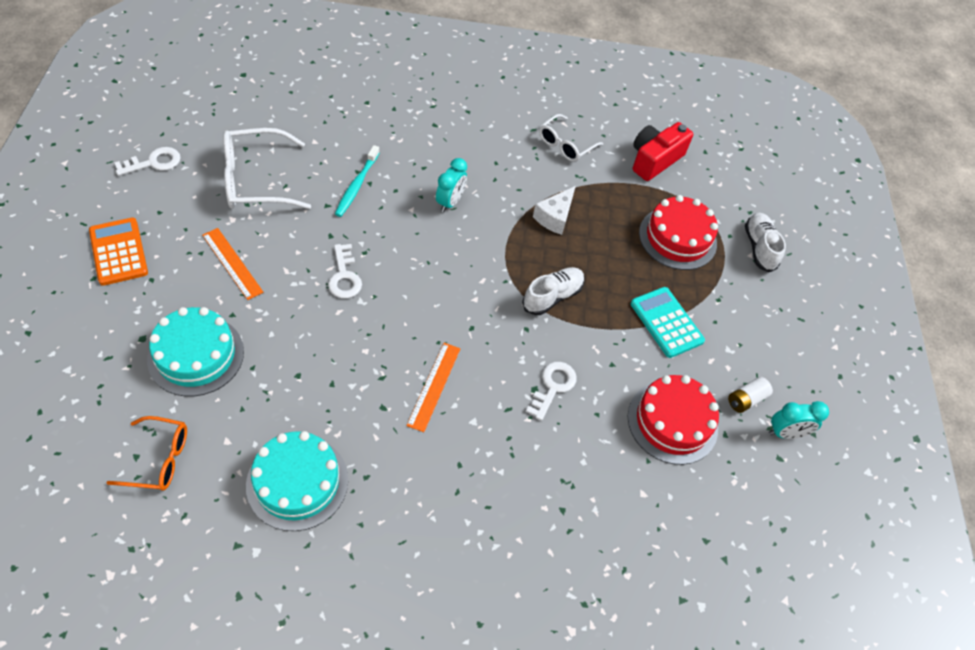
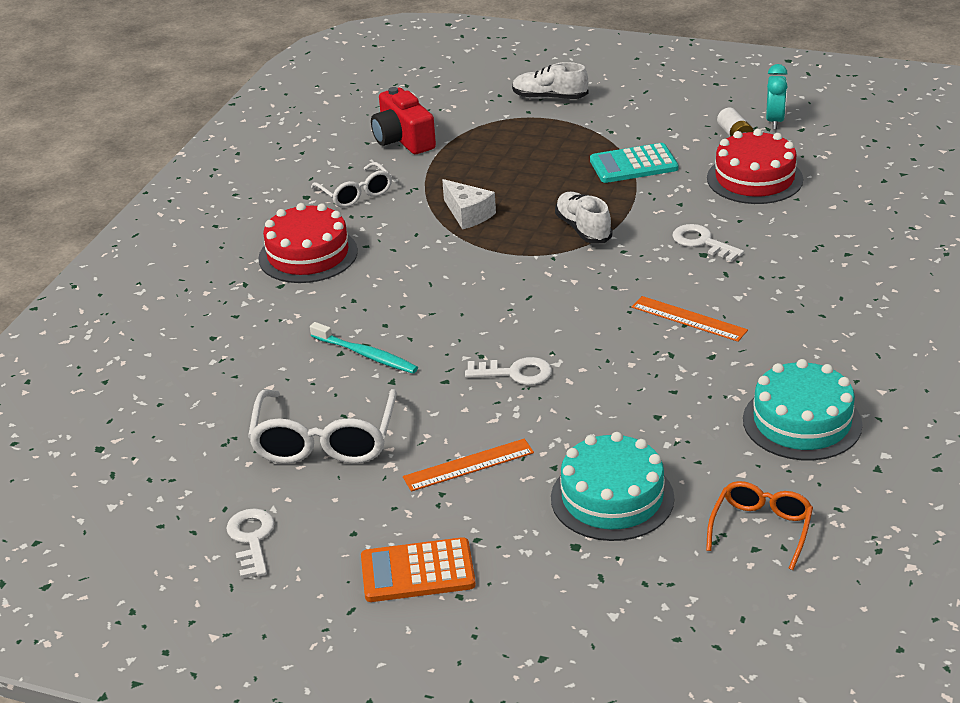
camera: 65 degrees left, 20 degrees down
(450, 202) = (420, 285): turquoise clock -> none
(677, 238) = (522, 142): red cake -> red cake (308, 255)

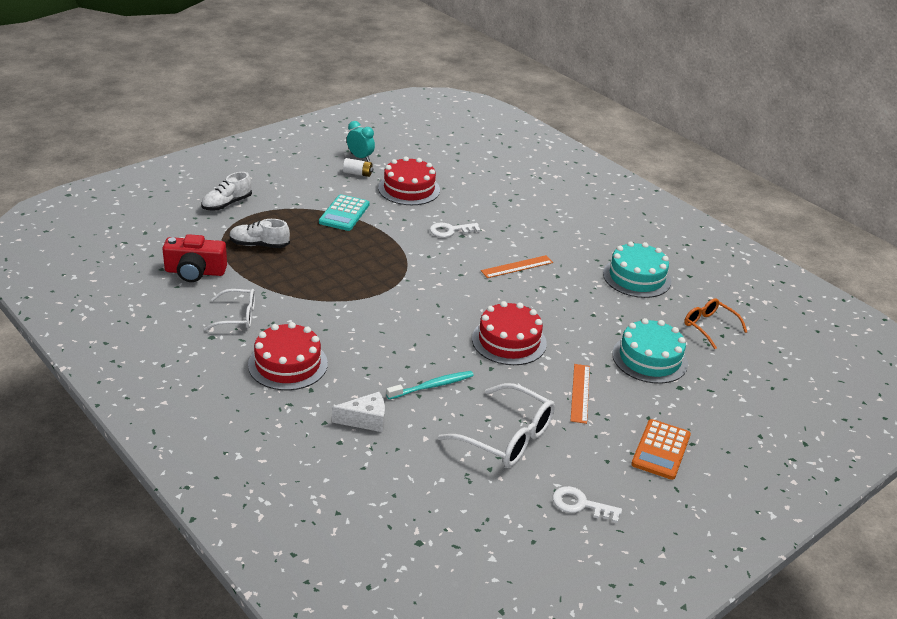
camera: 65 degrees left, 0 degrees up
(468, 214) = (322, 287): white cheese -> white cheese (365, 420)
(515, 373) = (509, 341): white key -> red cake
(583, 229) = (390, 258): white shoe -> white shoe (259, 245)

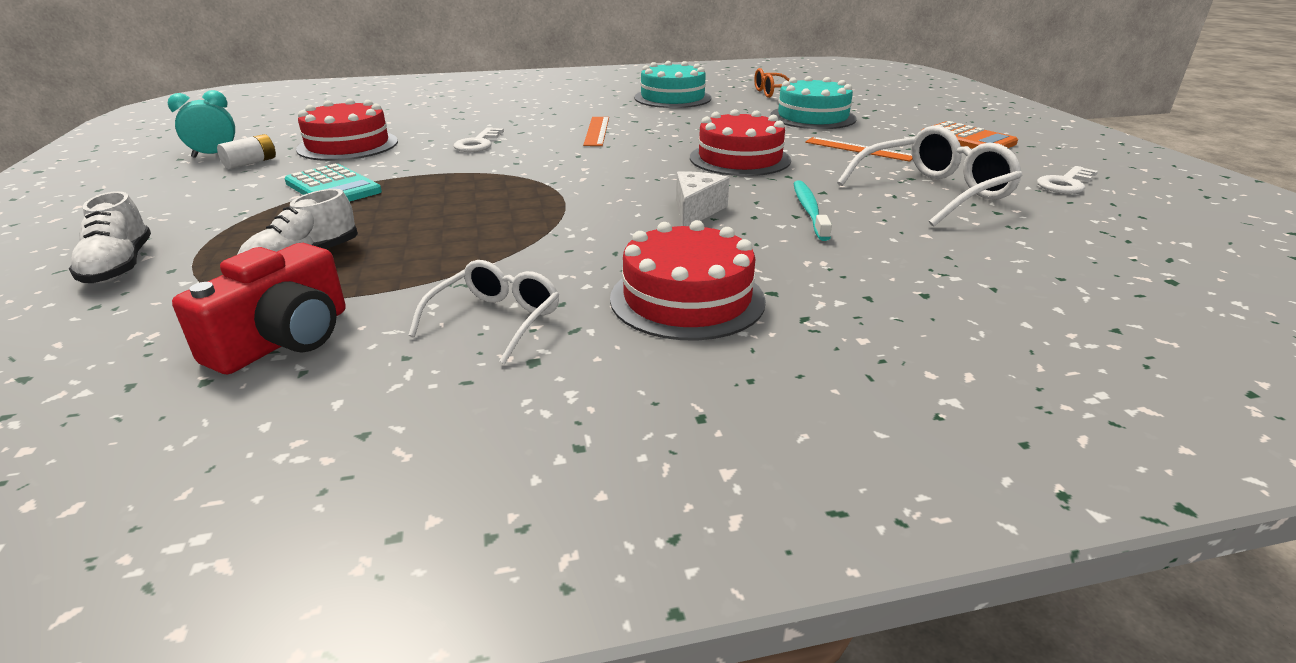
camera: 60 degrees left, 5 degrees down
(365, 420) = (873, 265): white cheese -> white cheese (696, 211)

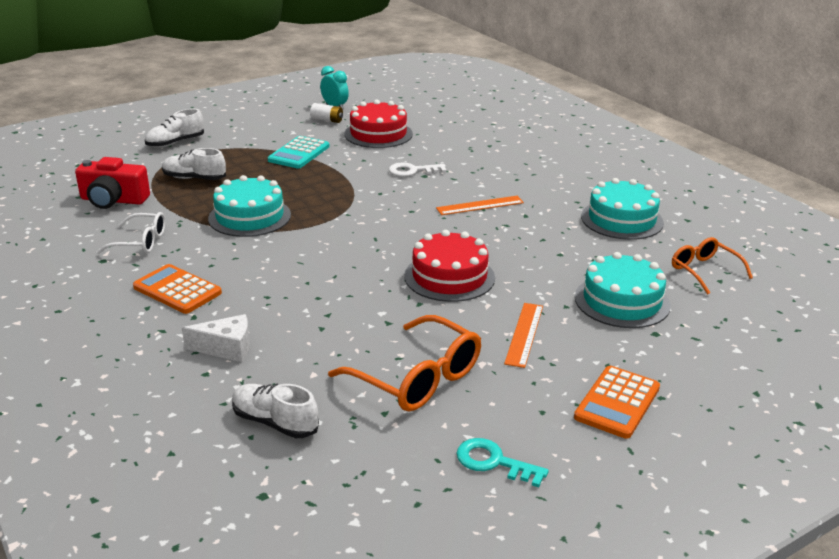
camera: 70 degrees right, 0 degrees up
(497, 233) = (249, 217): none -> turquoise cake
(687, 299) = (177, 290): red cake -> orange calculator
(696, 211) = (317, 274): white cheese -> white cheese (226, 348)
(809, 210) = (341, 319): turquoise toothbrush -> none
(934, 192) = (417, 378): white glasses -> orange glasses
(1029, 262) = (275, 422): none -> white shoe
(1065, 184) = (494, 462): white key -> turquoise key

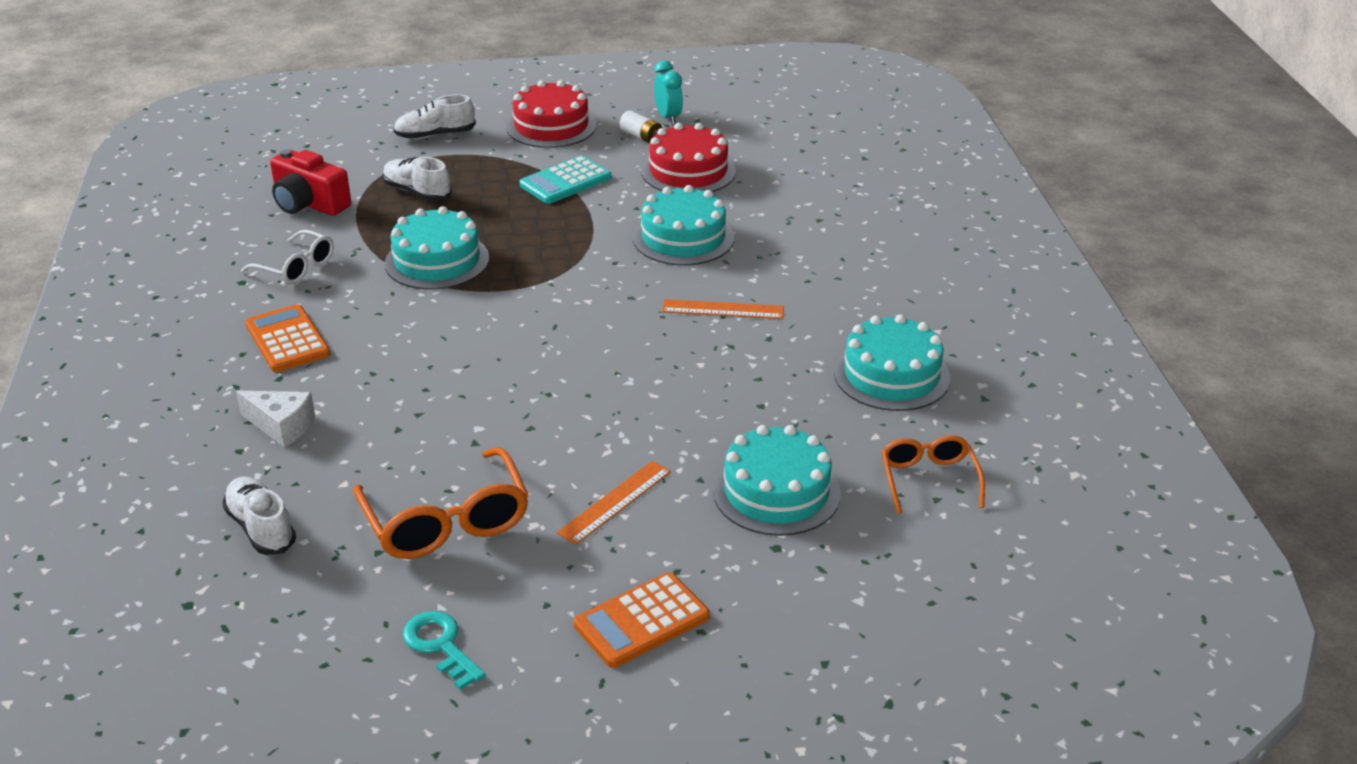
camera: 25 degrees right, 5 degrees up
(412, 171) = (683, 238): white key -> turquoise cake
(449, 277) = (596, 401): red cake -> red cake (551, 126)

